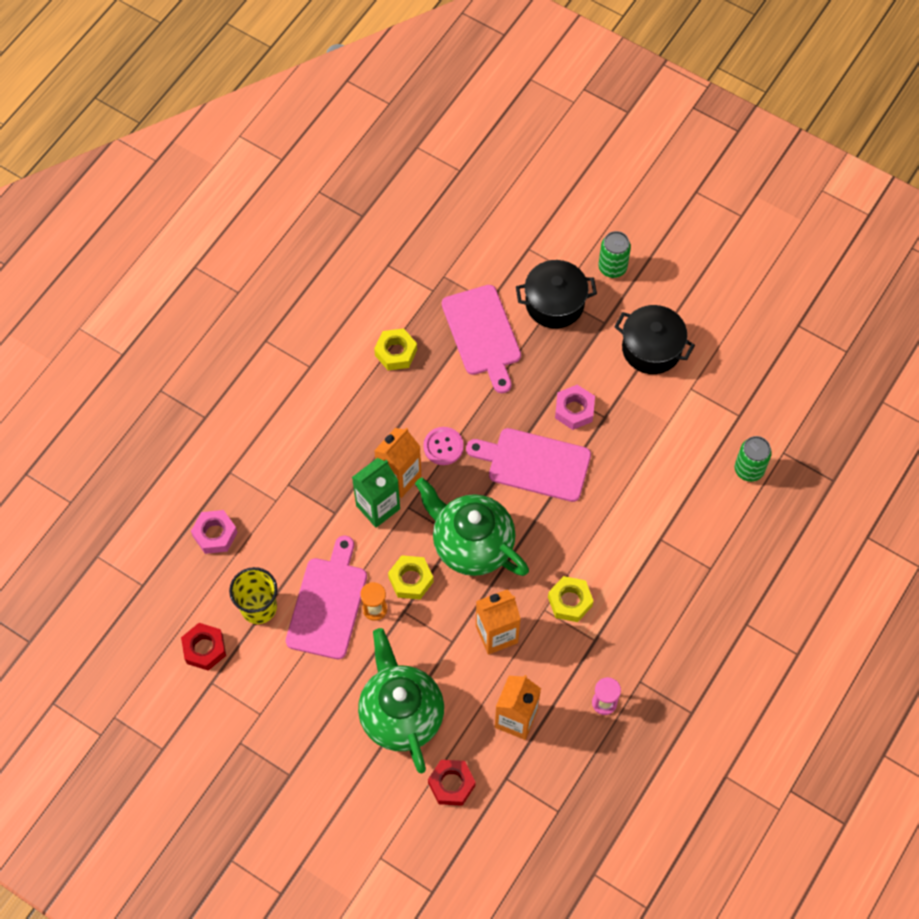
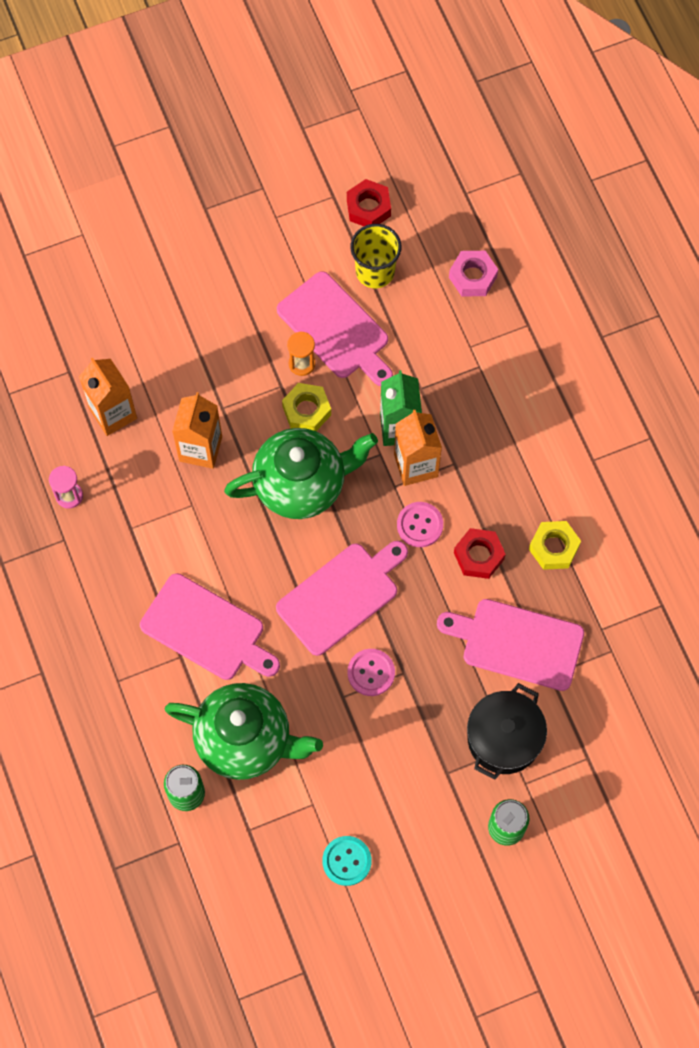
camera: 125 degrees right, 5 degrees up
(401, 714) = (189, 325): green teapot -> green teapot (245, 740)
(451, 784) = (98, 325): red nut -> red nut (478, 556)
(570, 601) = (182, 532): yellow nut -> none
(574, 410) = (371, 673): pink nut -> pink button
(628, 535) = (206, 629): none -> pink cutting board
(651, 349) = (384, 798): black pot -> none
(710, 345) = (347, 861): none -> turquoise button

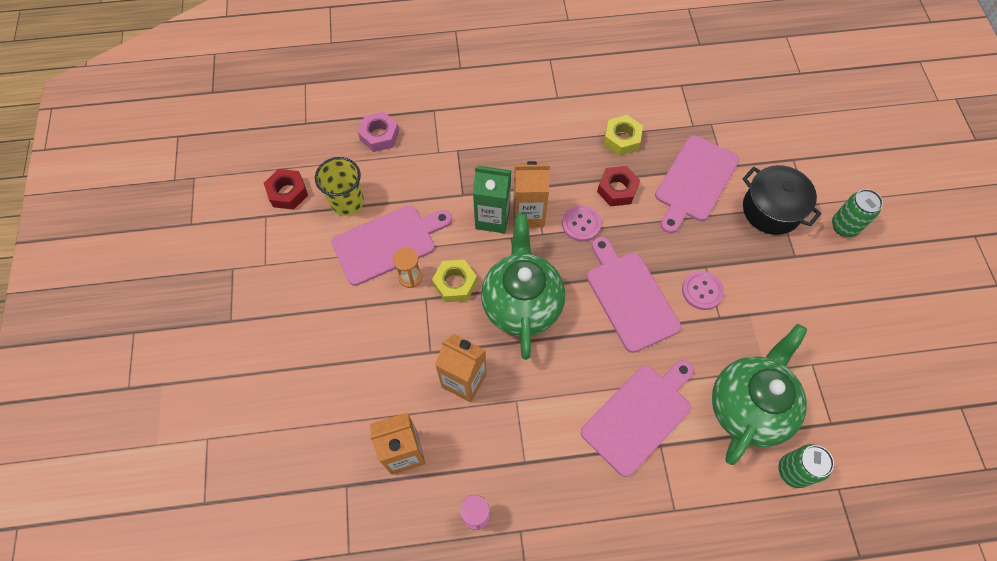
camera: 75 degrees left, 5 degrees down
(347, 861) = (864, 349): turquoise button -> none

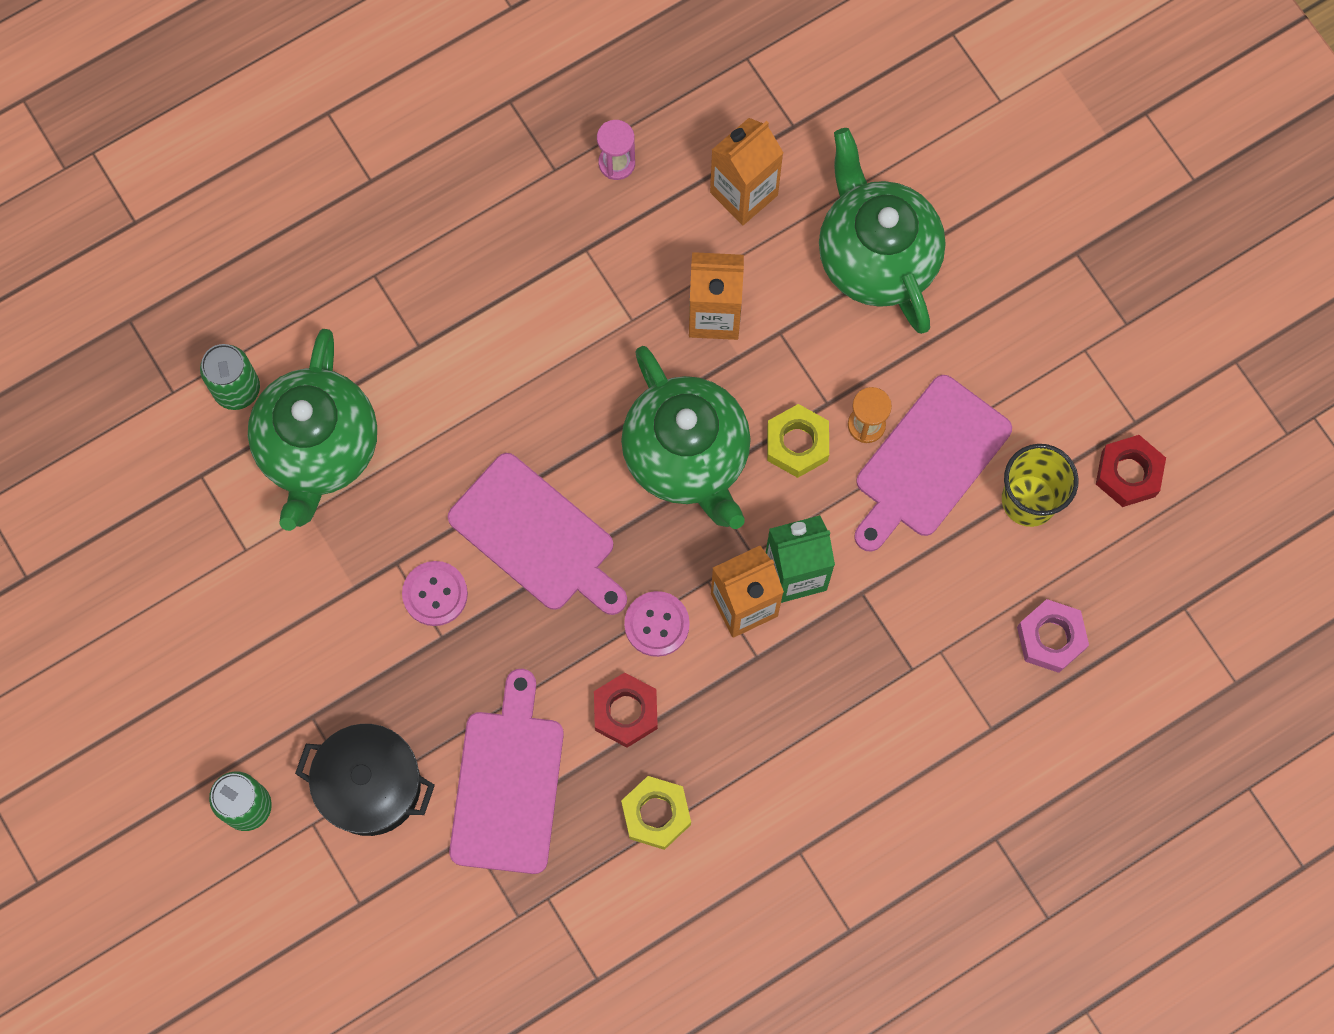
camera: 155 degrees right, 10 degrees up
(346, 372) = (876, 257): none -> green teapot
(639, 416) = (461, 372): pink cutting board -> none

